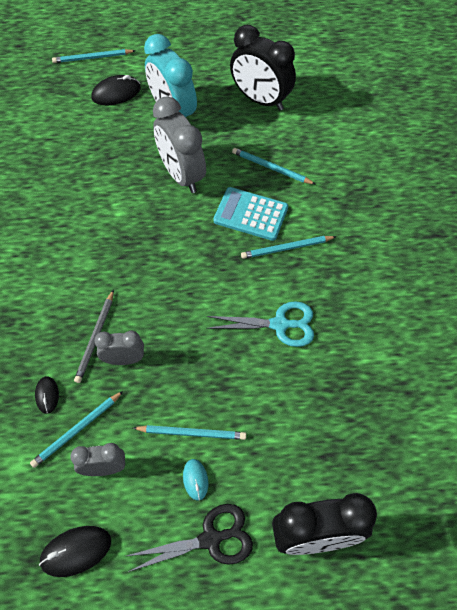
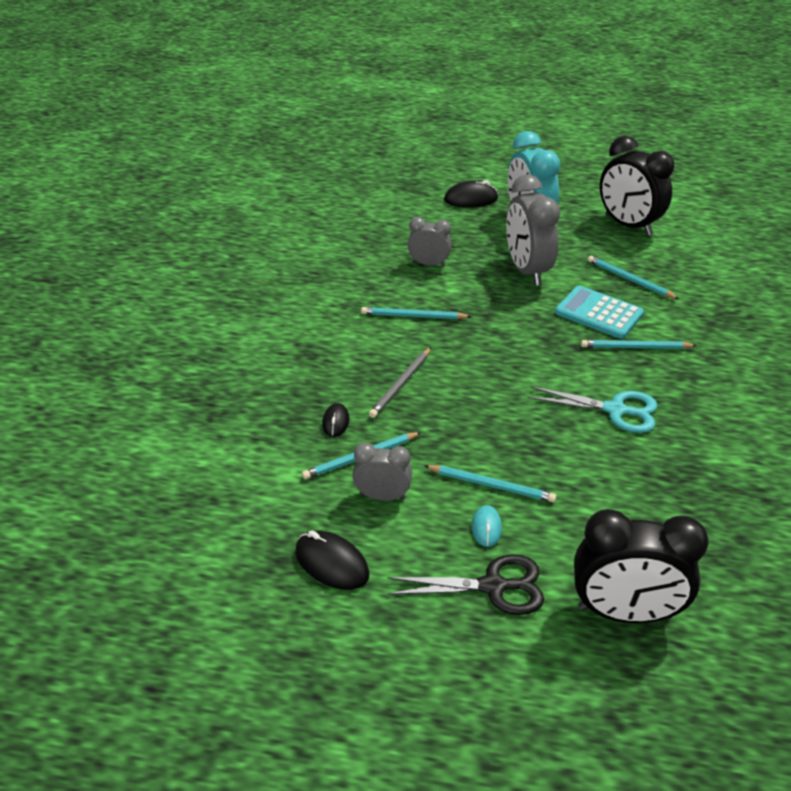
camera: 15 degrees right, 20 degrees down
(76, 551) = (332, 563): black mouse -> black mouse turned 45 degrees clockwise
(93, 58) = (453, 171): turquoise pencil -> turquoise pencil (413, 316)
(123, 359) = (428, 408): grey clock -> grey clock (429, 264)

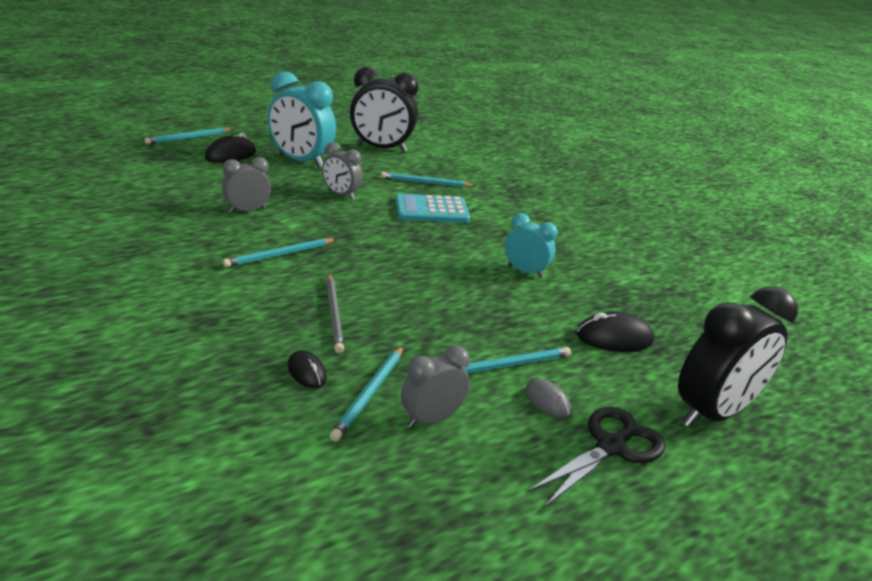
camera: 45 degrees left, 10 degrees down
(332, 563) = (459, 510): black mouse -> black mouse (614, 338)
(486, 528) = (547, 401): turquoise mouse -> grey mouse
(527, 270) = (341, 195): grey clock -> grey clock, size x0.56
(615, 410) = (525, 272): turquoise scissors -> turquoise clock
(636, 347) = (485, 225): turquoise pencil -> turquoise pencil (189, 138)

